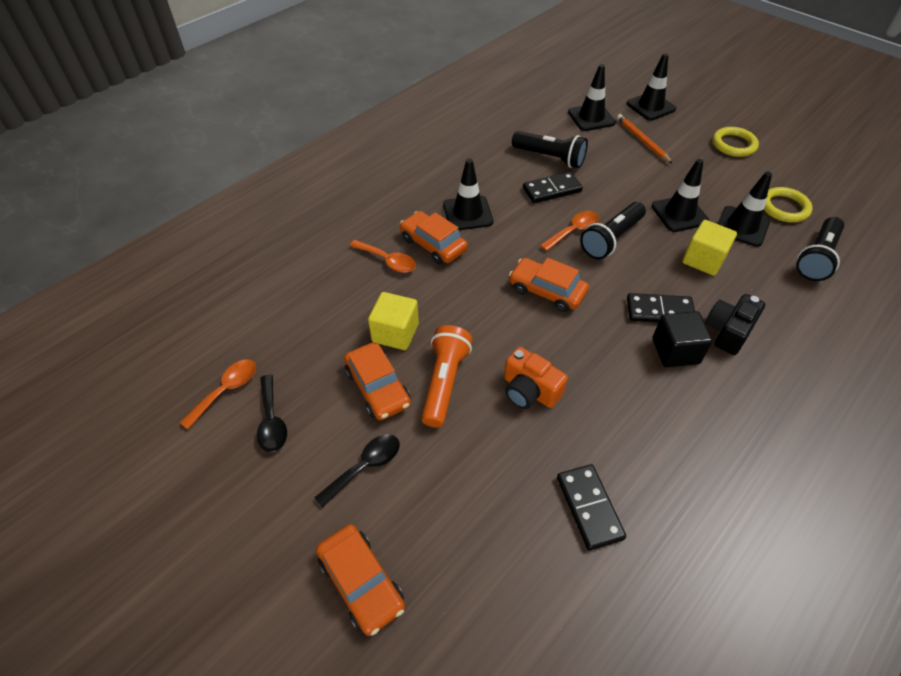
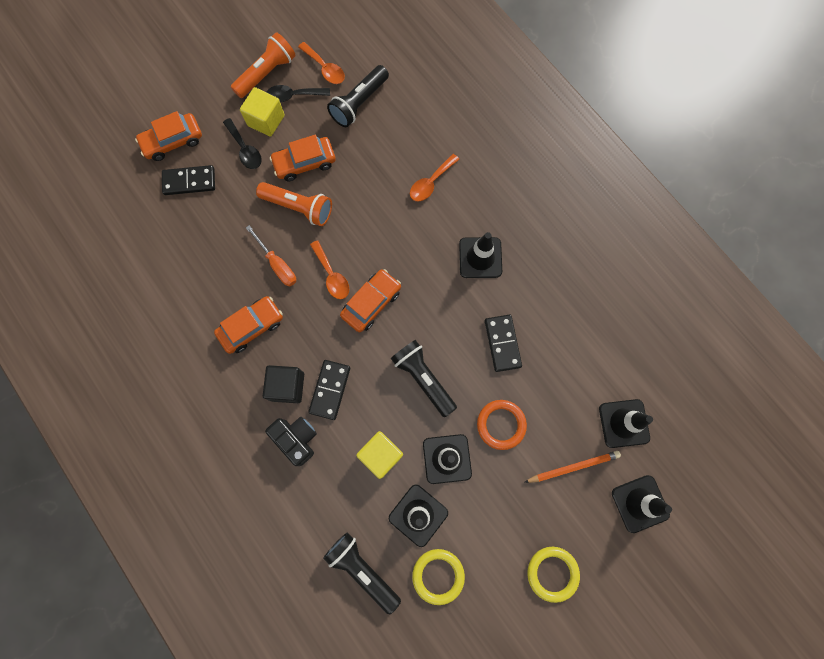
camera: 100 degrees right, 25 degrees up
(231, 465) = (266, 73): none -> orange flashlight
(395, 333) = (352, 180): yellow cube -> yellow cube (266, 120)
(433, 244) = (444, 221): orange car -> orange car (251, 327)
(529, 390) = (277, 264): orange camera -> orange screwdriver
(550, 158) = (554, 356): black flashlight -> black flashlight (359, 103)
(573, 231) = (440, 347): orange spoon -> orange spoon (332, 275)
(589, 507) = (180, 280): black domino -> black domino (189, 182)
(629, 183) = (501, 424): none -> orange ring

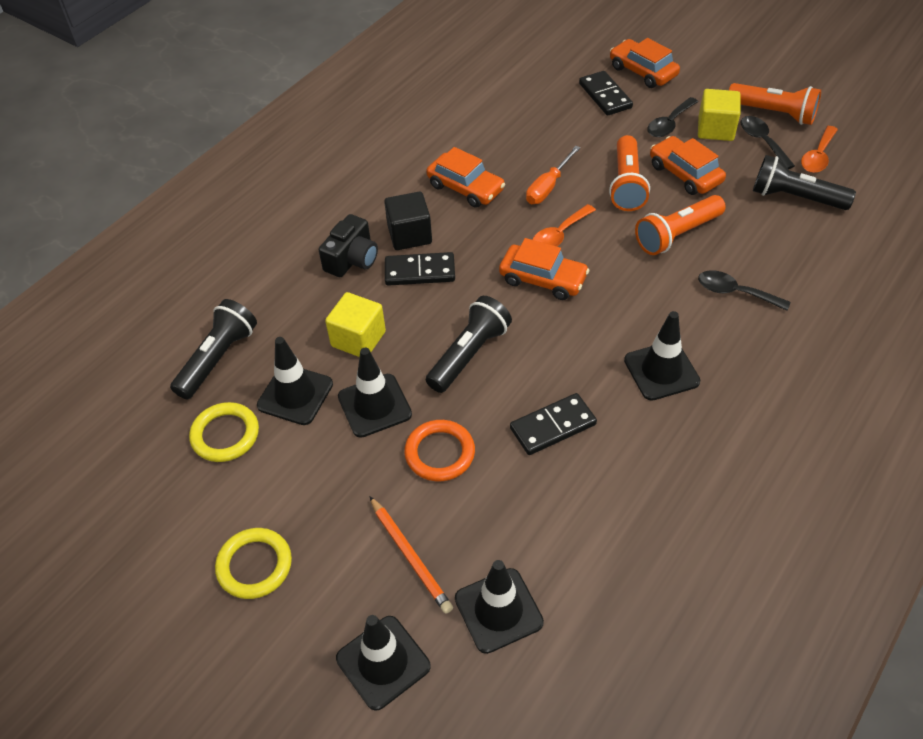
camera: 75 degrees right, 25 degrees down
(364, 195) = (677, 235): none -> orange flashlight
(430, 183) = (734, 292): orange spoon -> black spoon

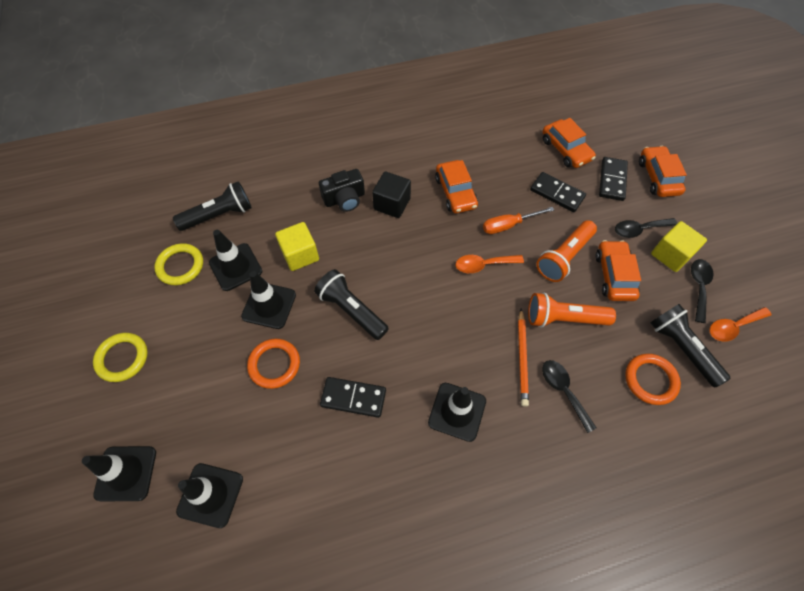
camera: 35 degrees right, 10 degrees up
(410, 556) = (199, 418): orange pencil -> orange pencil (522, 358)
(420, 272) = (375, 233): black domino -> black domino (557, 194)
(469, 354) = (351, 310): black flashlight -> black flashlight turned 120 degrees counterclockwise
(543, 279) = (443, 290): orange car -> orange car (566, 150)
(774, 113) = (730, 270): orange flashlight -> none
(795, 238) = (650, 380): none -> orange ring

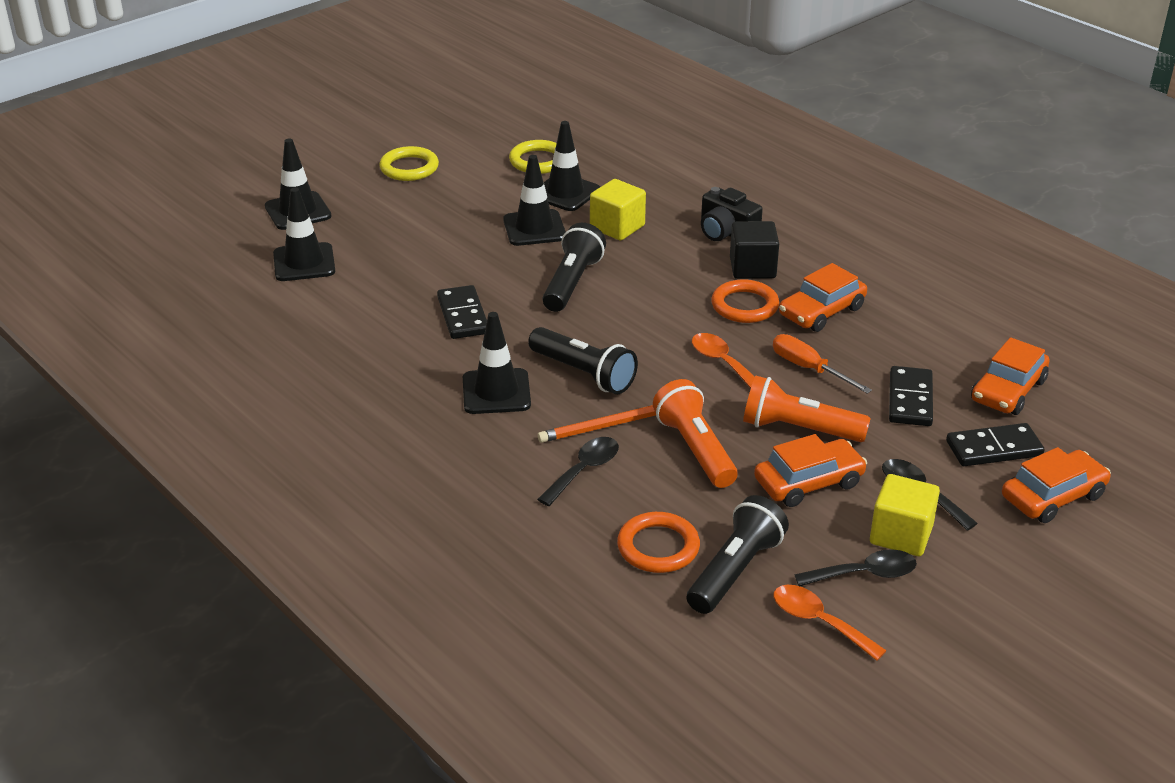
camera: 65 degrees right, 25 degrees down
(219, 215) = (624, 161): black flashlight -> black flashlight (584, 373)
(274, 364) = (466, 254): orange ring -> orange ring (744, 306)

